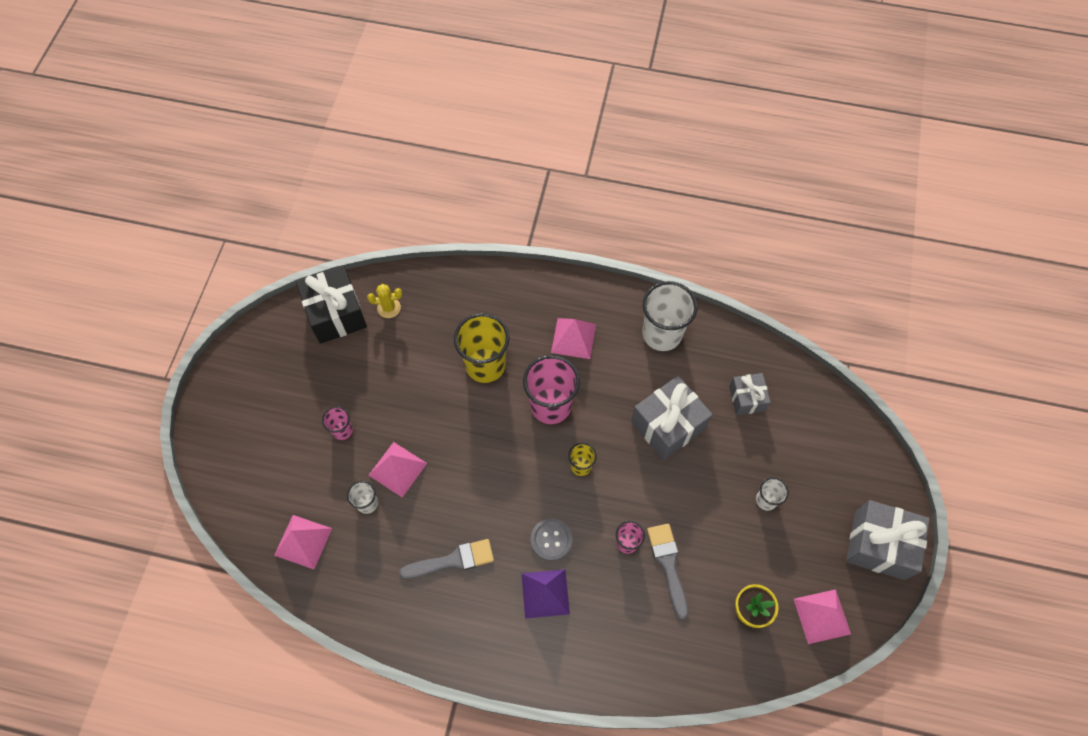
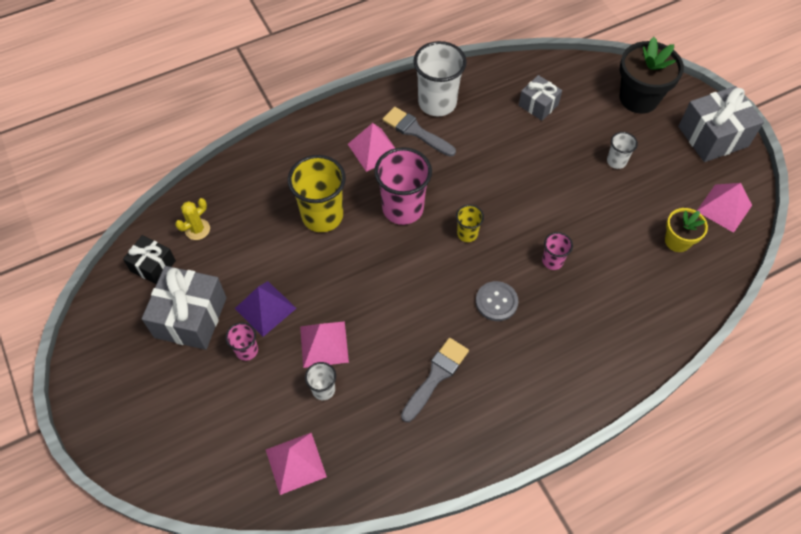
camera: 40 degrees left, 5 degrees down
(336, 314) = (153, 266): black gift -> black gift, size x0.58
(545, 593) = (529, 343): purple pyramid -> purple pyramid (265, 308)
(668, 425) = (502, 160): grey gift -> grey gift (190, 317)
(668, 564) = (595, 253): grey brush -> grey brush (415, 131)
(845, 458) = (638, 98): none -> black flower pot

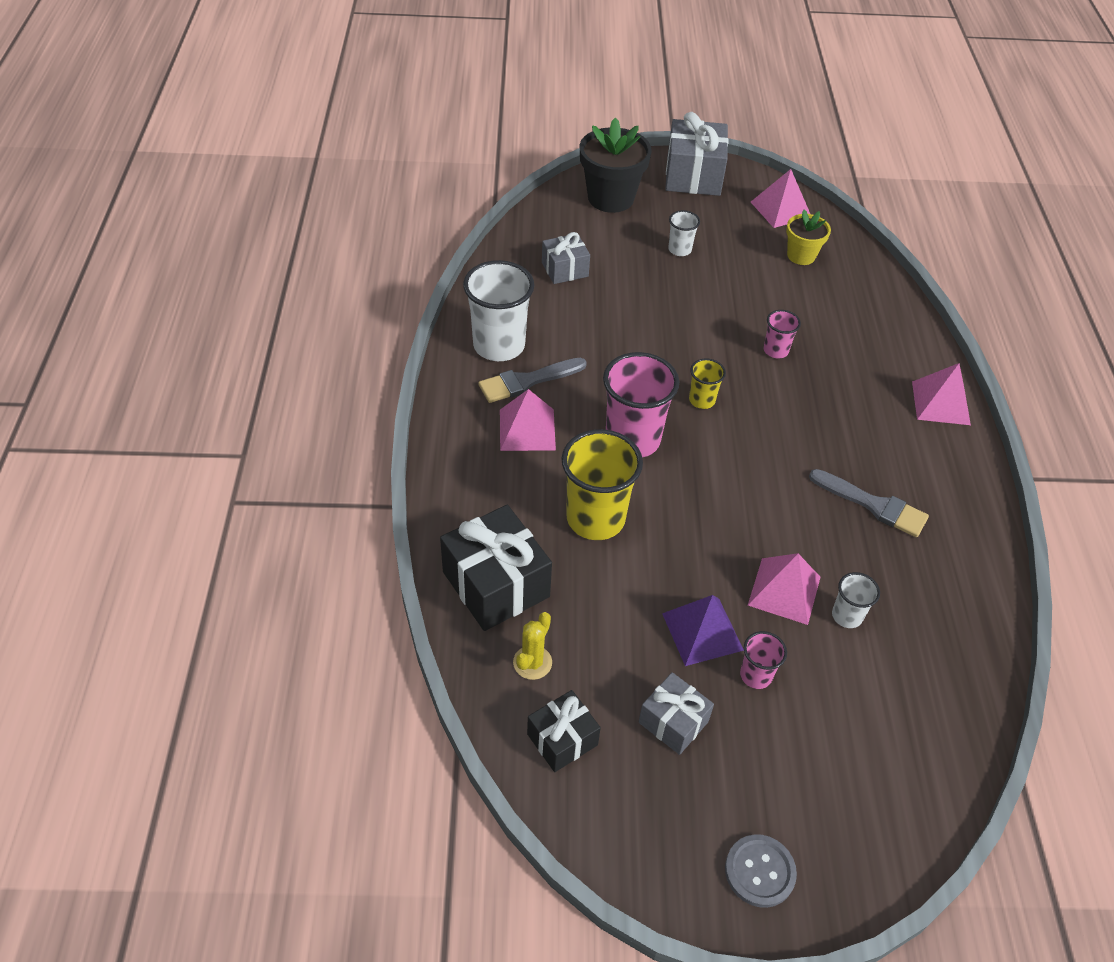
camera: 65 degrees left, 10 degrees down
(190, 317) = (673, 722): grey gift -> grey gift, size x0.58
(197, 229) = (532, 662): yellow cactus -> yellow cactus turned 45 degrees clockwise
(243, 188) = (496, 584): none -> black gift
(295, 463) = (934, 682): pink pyramid -> pink pyramid (941, 403)
(436, 376) = (873, 505): grey brush -> grey brush turned 150 degrees clockwise
(496, 302) = (803, 415): grey button -> grey button (759, 871)

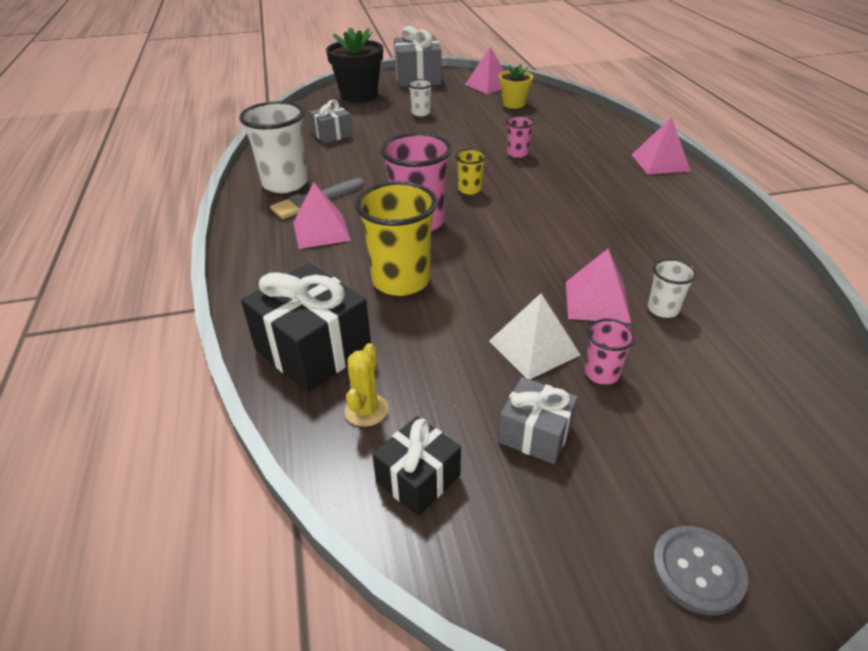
camera: 10 degrees left, 10 degrees down
(702, 631) = (534, 348): purple pyramid -> white pyramid
(873, 505) = (643, 230): grey brush -> none

